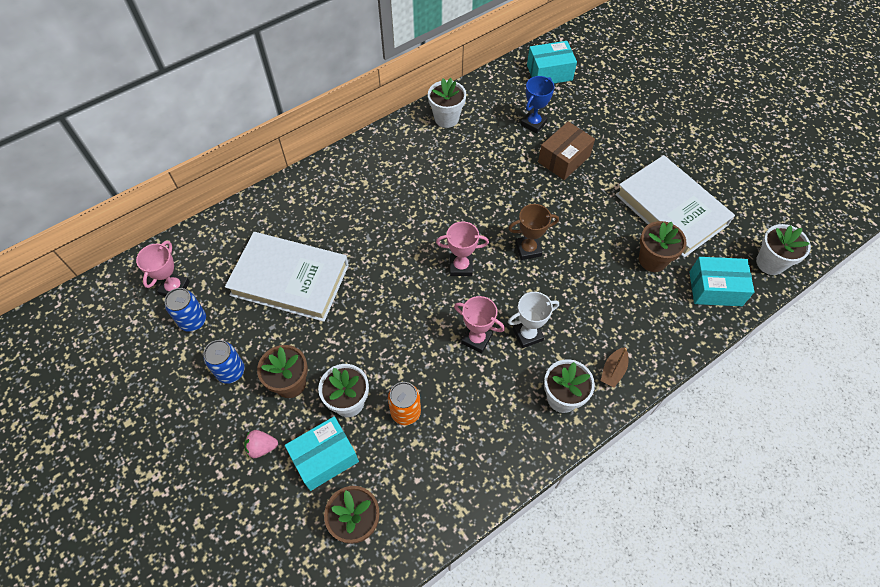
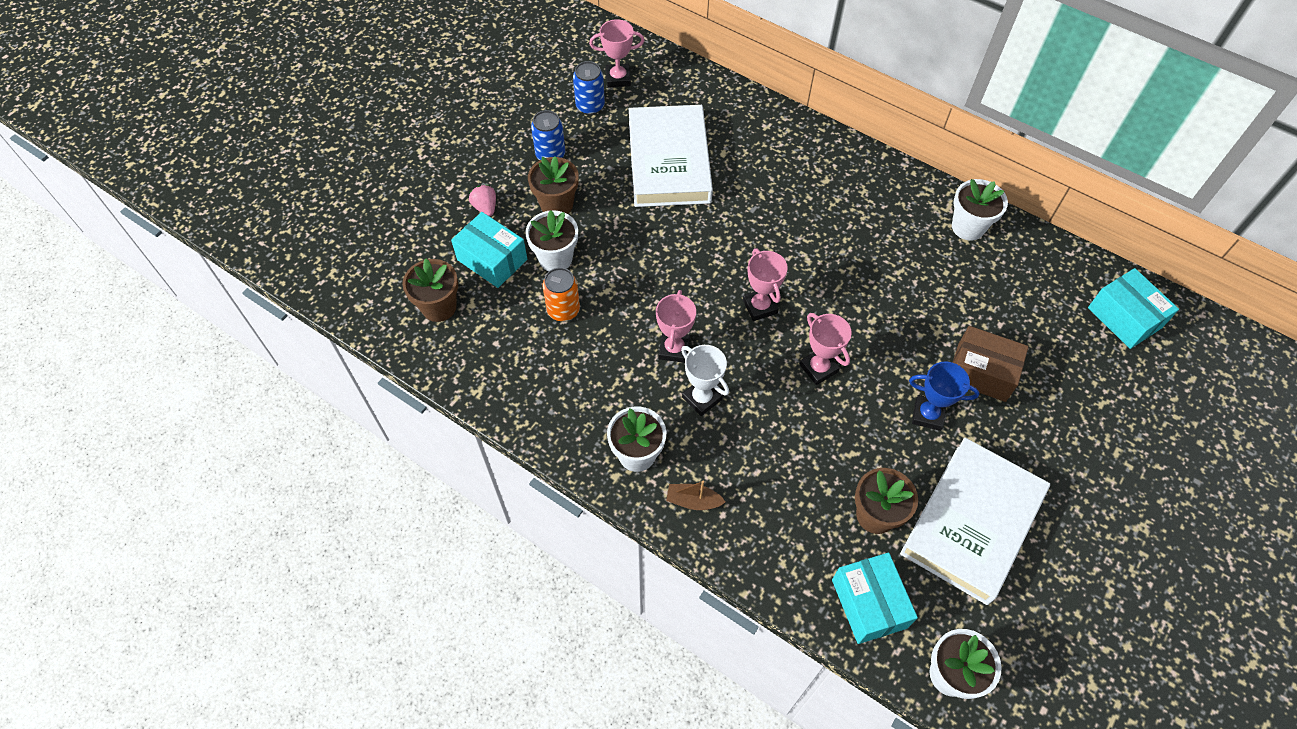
camera: 70 degrees right, 0 degrees up
(528, 249) = (818, 368): brown trophy -> pink trophy
(533, 123) = (1020, 322): blue trophy -> blue trophy (928, 415)

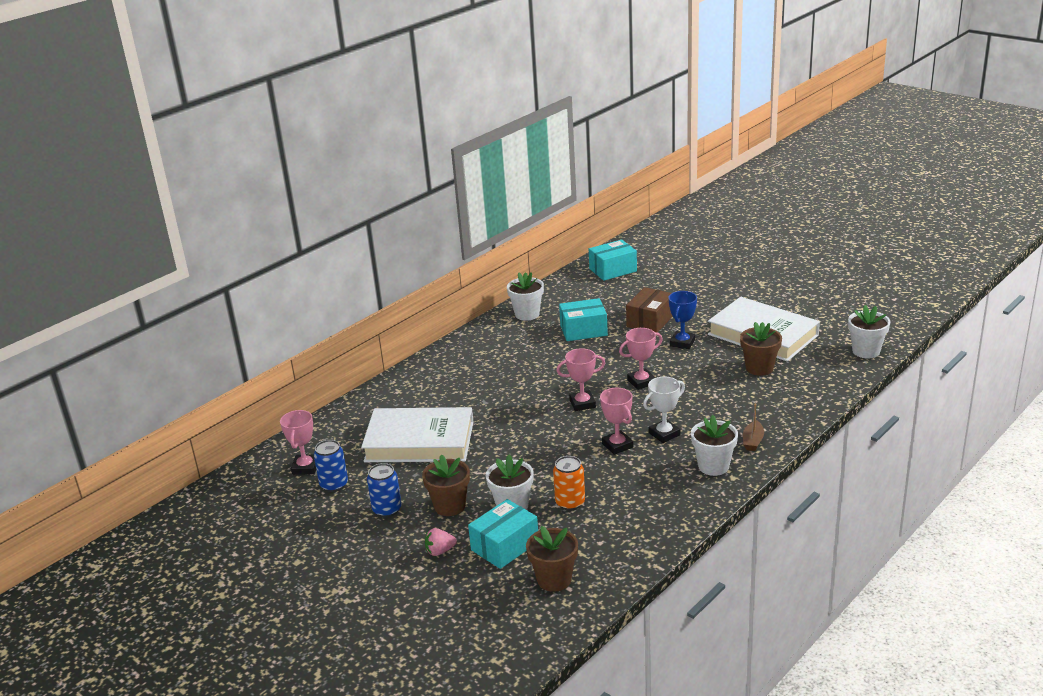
camera: 80 degrees left, 30 degrees down
(674, 349) = (617, 445): pink trophy -> pink trophy turned 45 degrees clockwise
(869, 603) = (823, 375): turquoise box -> turquoise box (583, 330)

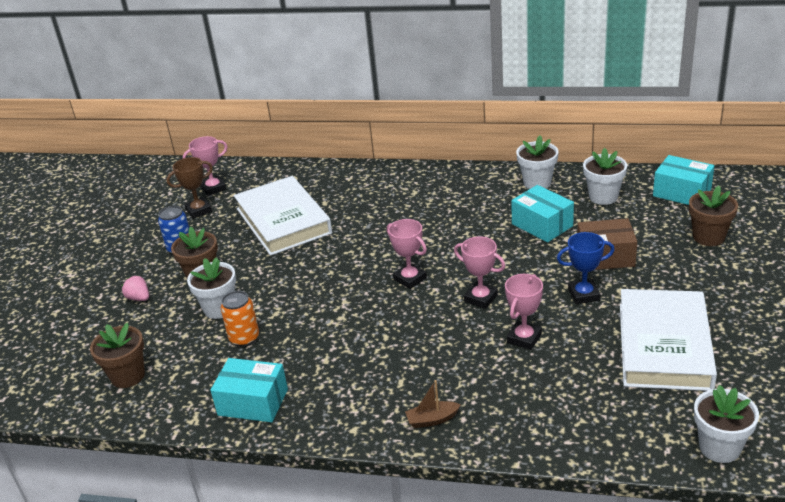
camera: 60 degrees right, 5 degrees up
(334, 485) = (199, 210): blue can -> brown trophy
(505, 546) = (162, 328): turquoise box -> turquoise box (253, 402)
(617, 445) = (355, 329): pink trophy -> pink trophy (524, 338)
(664, 434) = (397, 351): white trophy -> none
(713, 466) = (364, 407): white flower pot -> white flower pot (603, 197)
(759, 368) = (587, 370): brown flower pot -> brown flower pot (708, 237)

